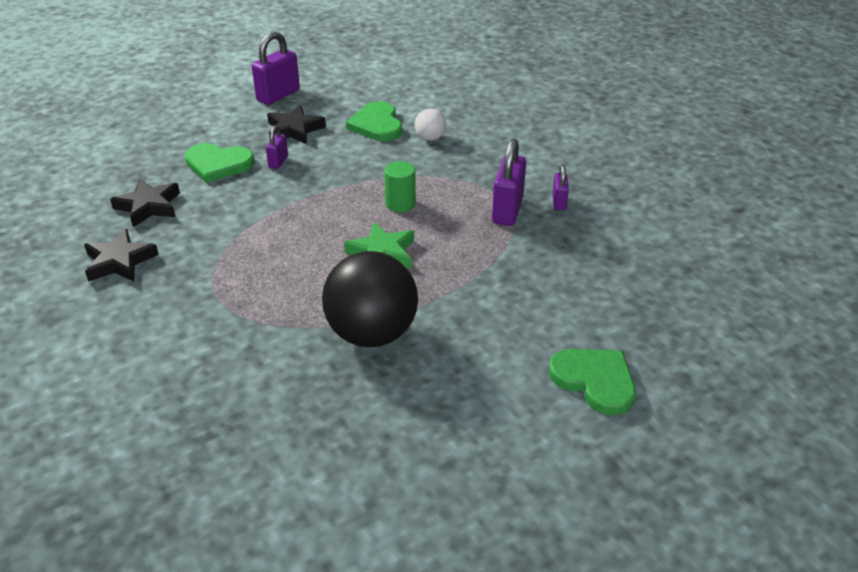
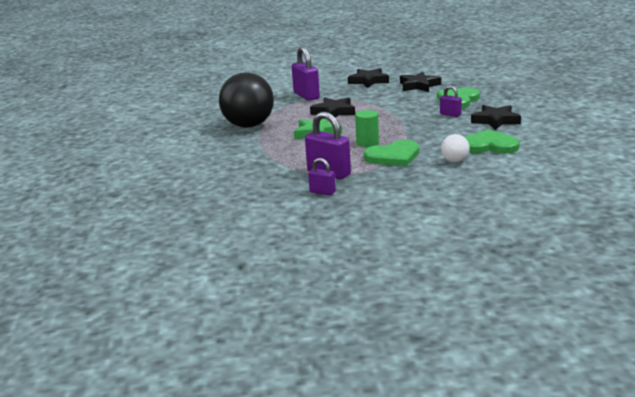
camera: 115 degrees right, 15 degrees down
(278, 95) = (557, 118): purple padlock -> purple padlock (306, 96)
(286, 260) = (334, 112): none -> black star
(595, 380) = (146, 170): green heart -> green heart (393, 156)

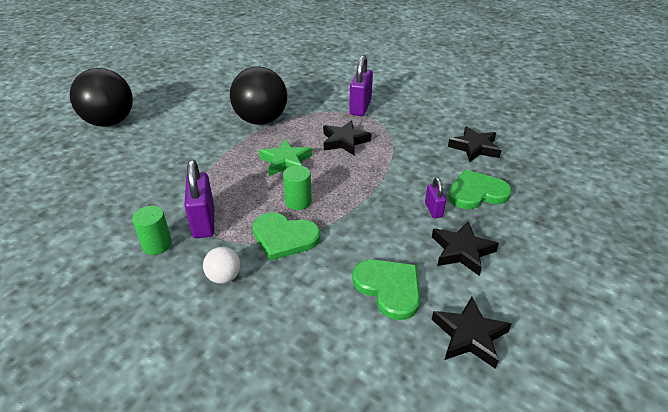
camera: 40 degrees right, 15 degrees up
(119, 172) = (110, 122): none -> black ball
(322, 192) = (157, 245): purple padlock -> green cylinder
(368, 81) = (440, 116): black star -> black star (469, 335)
(455, 161) = (318, 287): white ball -> white ball (224, 277)

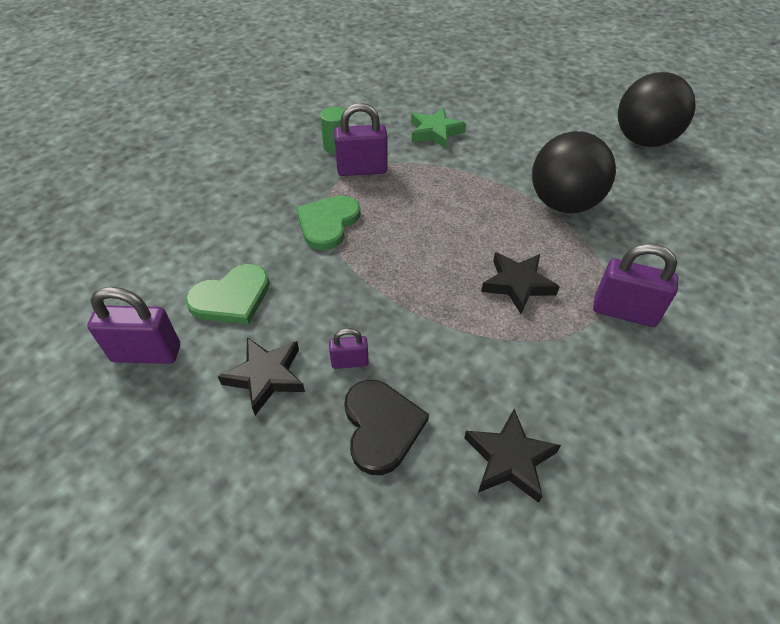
camera: 95 degrees right, 10 degrees up
(110, 122) = (541, 96): black ball -> black ball (643, 141)
(224, 277) = (284, 186): white ball -> none
(286, 161) = (466, 225): green star -> green star (435, 132)
(298, 202) = (385, 234): green cylinder -> none
(469, 335) = (146, 353): black star -> purple padlock
(476, 192) = (381, 426): green heart -> black heart

